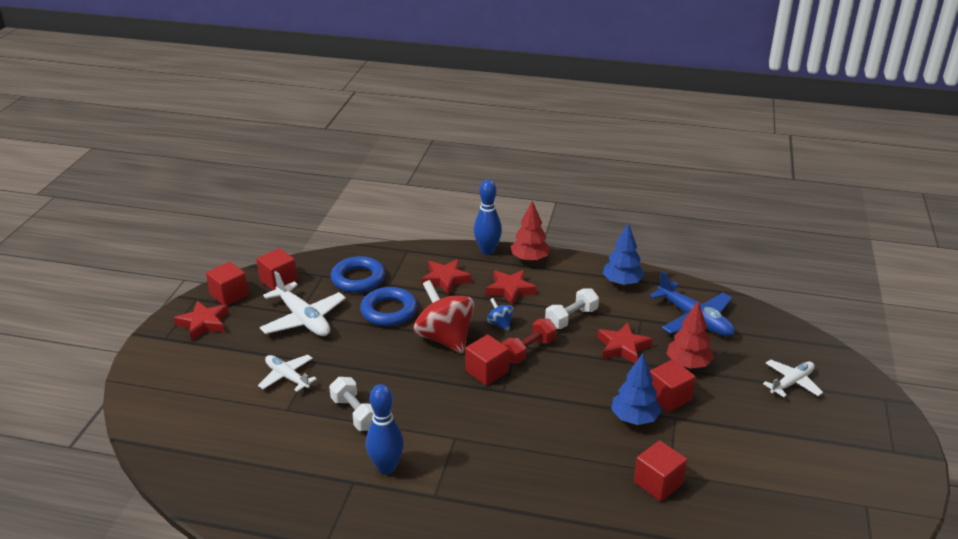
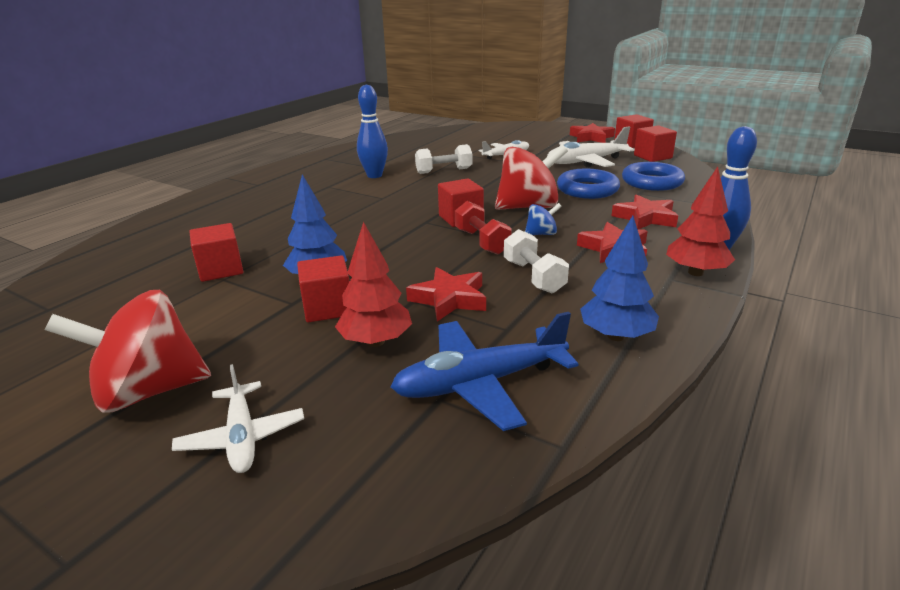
camera: 110 degrees right, 5 degrees down
(796, 436) = (149, 391): none -> red spinning top

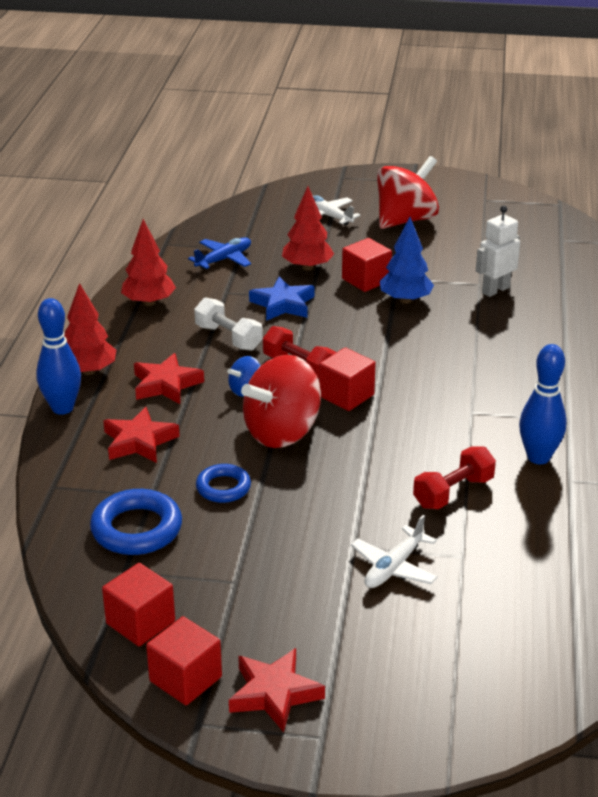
camera: 155 degrees right, 5 degrees up
(221, 270) = (495, 290): red cube -> white robot
(444, 171) = (453, 492): white dumbbell -> red dumbbell
(449, 299) = (283, 304): red star -> blue star
(480, 383) = (224, 259): blue plane -> blue plane, size x0.64
(585, 162) = (251, 573): white plane -> none
(587, 189) = (223, 488): blue ring -> blue ring, size x0.63
(616, 336) = (149, 302): blue tree -> red tree

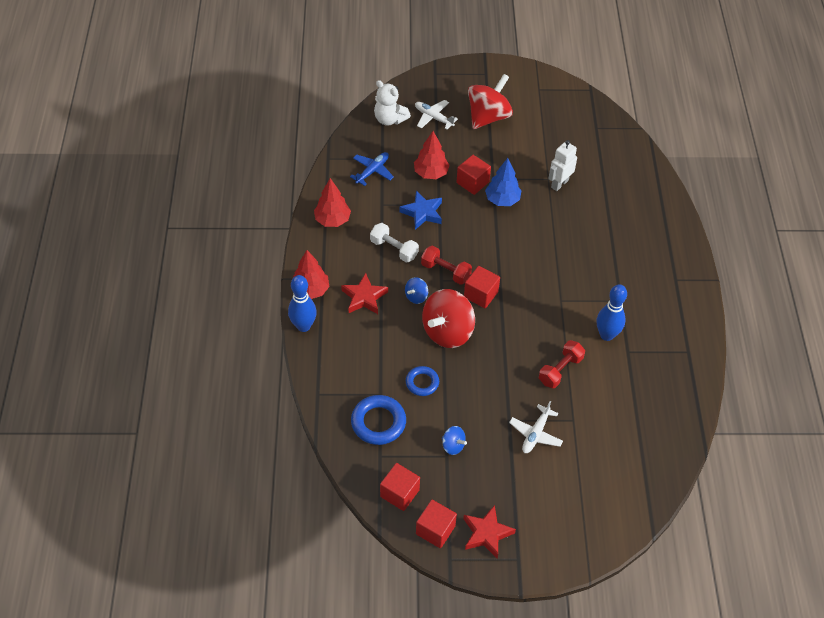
camera: 10 degrees left, 20 degrees up
(139, 441) = (360, 350): red star -> none
(250, 569) = (453, 446): none -> blue spinning top
(265, 214) = (389, 119): none -> white teddy bear

